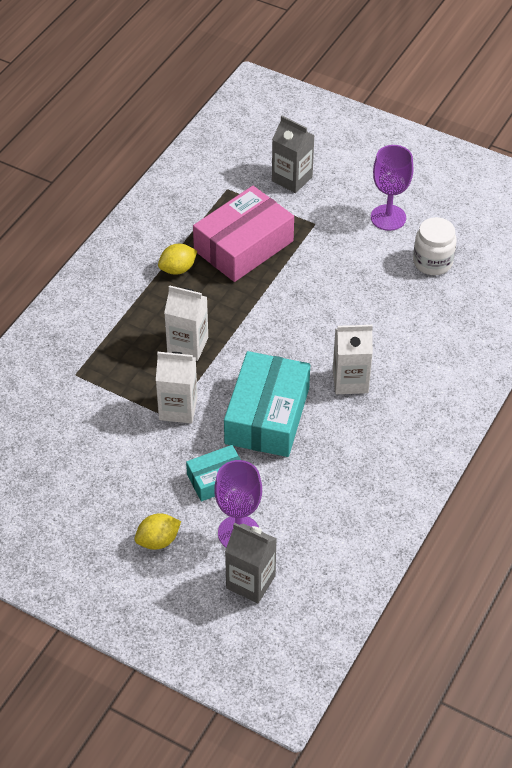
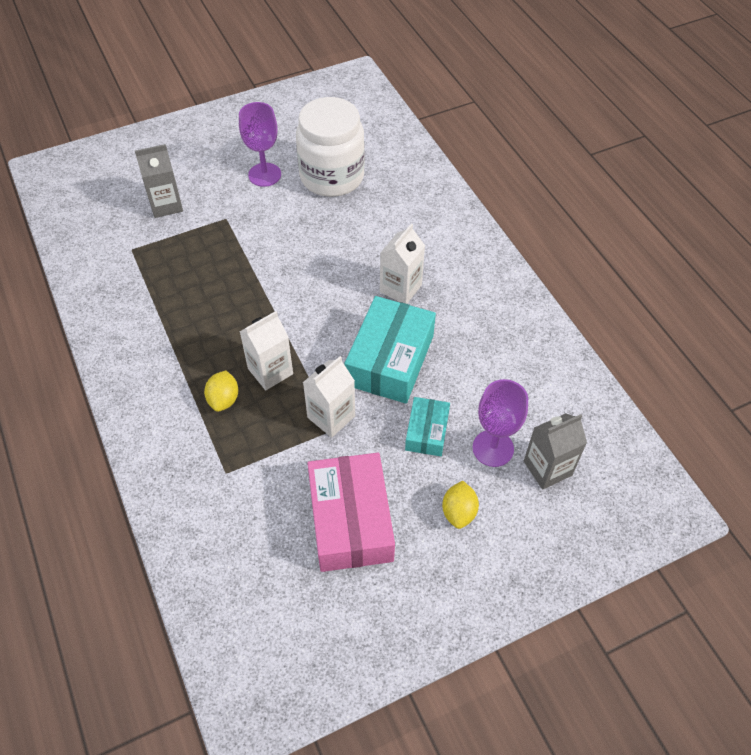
camera: 55 degrees left, 5 degrees up
(178, 269) = (182, 331): yellow lemon -> yellow lemon (223, 399)
(243, 246) = (202, 274): pink box -> pink box (350, 520)
(267, 415) = (390, 360): turquoise box -> turquoise box turned 60 degrees clockwise
(432, 262) = (332, 176): white jar -> white jar, size x1.78

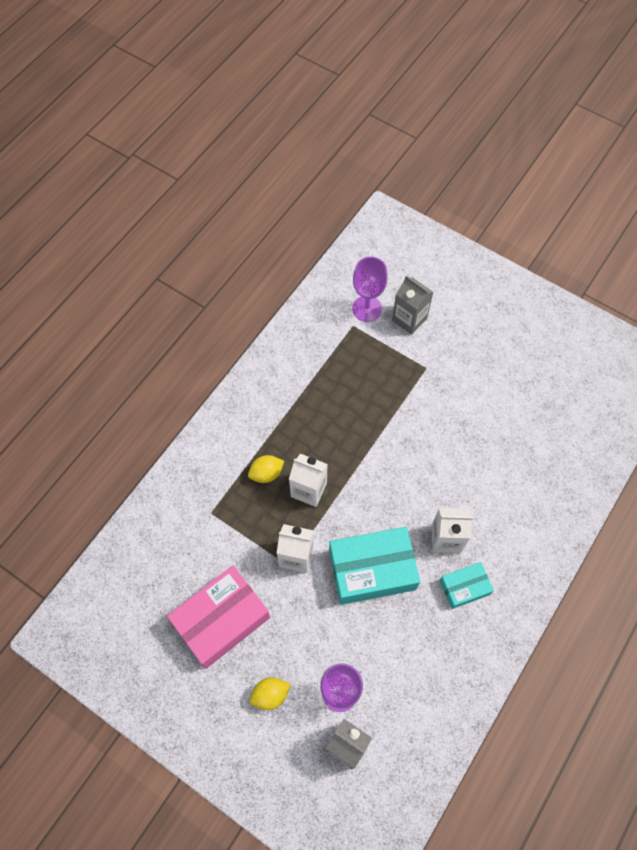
camera: 60 degrees right, 10 degrees up
(264, 175) = (490, 366): purple goblet -> purple goblet (367, 309)
(332, 176) = (525, 417): white jar -> none
(427, 432) = (324, 634): turquoise box -> turquoise box (464, 587)

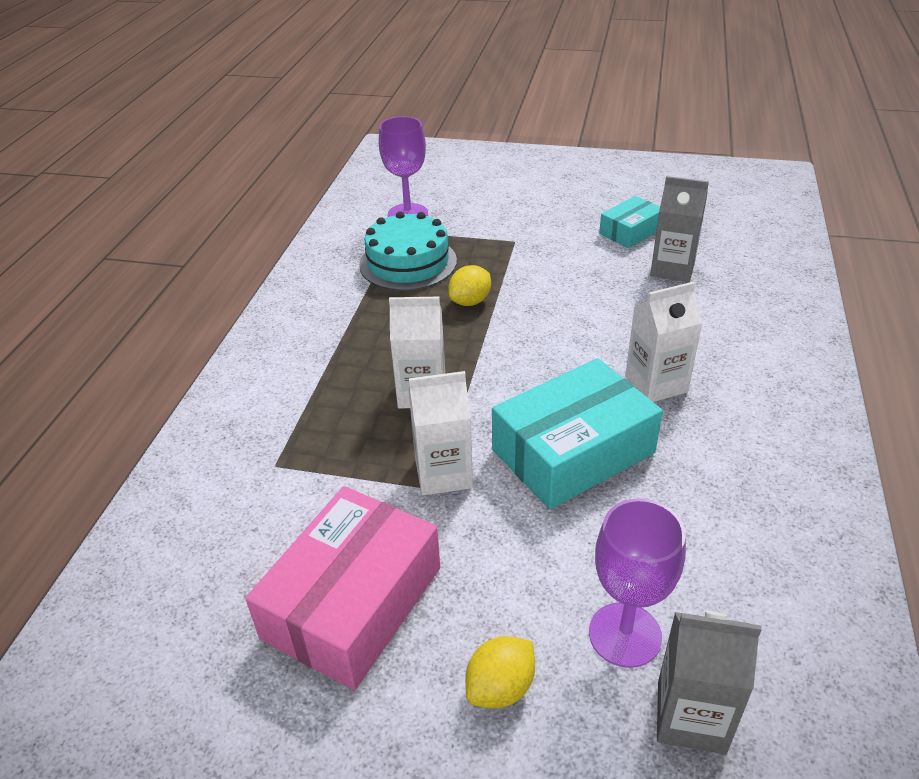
camera: 20 degrees left, 25 degrees down
(266, 473) = (347, 394): yellow lemon -> yellow lemon (470, 301)
(346, 363) = (408, 262): none -> turquoise cake
(409, 319) = (466, 209): grey carton -> grey carton (672, 269)
(464, 587) = (723, 427): turquoise box -> turquoise box (630, 231)

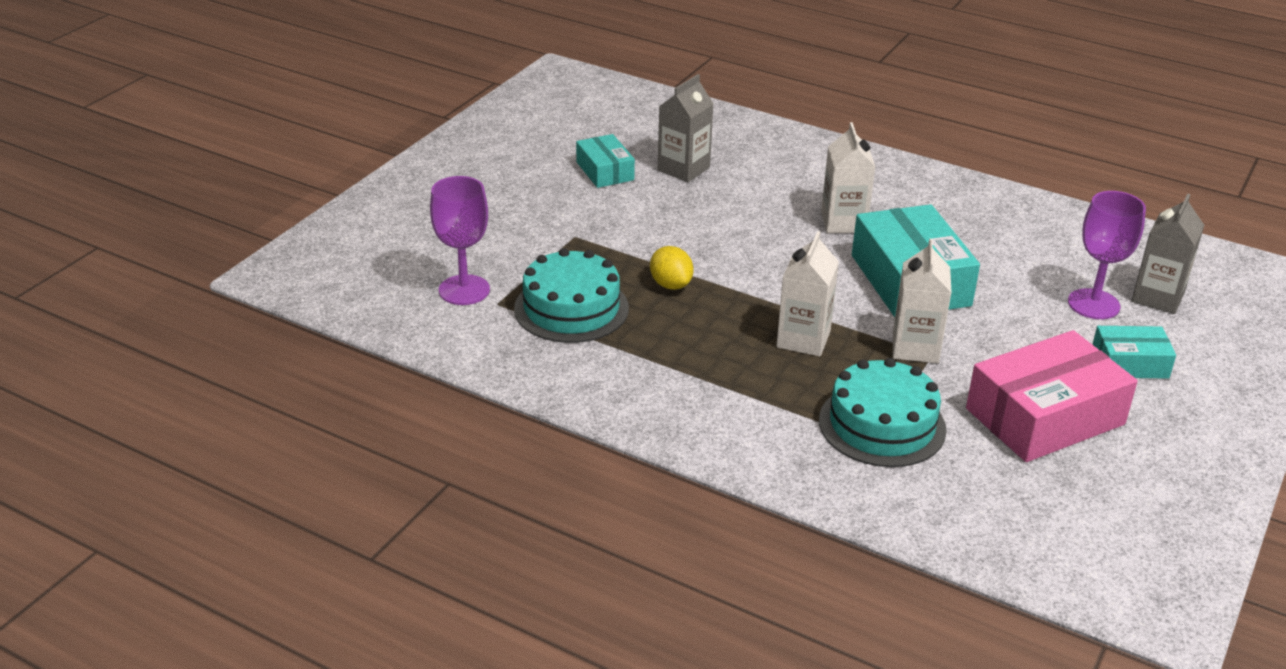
camera: 75 degrees left, 5 degrees down
(300, 468) = (882, 425): none -> turquoise cake
(352, 602) = (1045, 416): pink box -> pink box turned 75 degrees counterclockwise
(500, 687) = (1129, 363): yellow lemon -> turquoise box

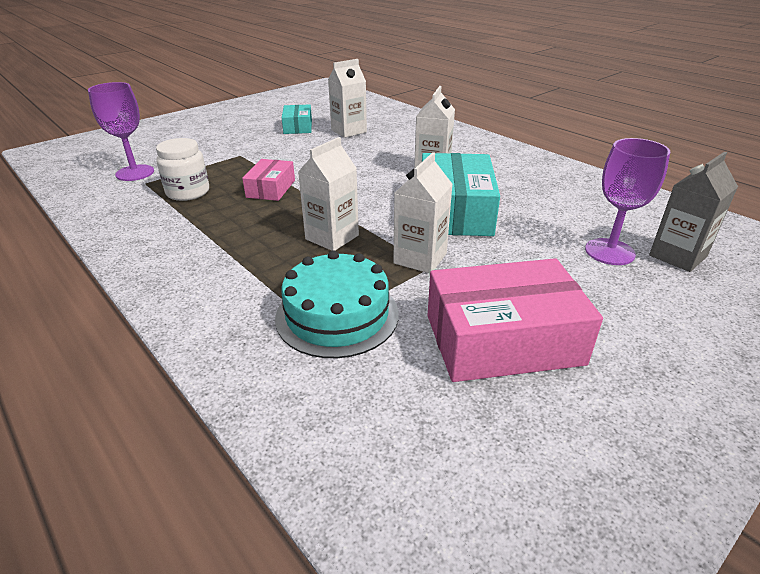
camera: 20 degrees right, 0 degrees up
(571, 308) = (188, 192): turquoise cake -> white jar
(670, 284) = (271, 189): yellow lemon -> pink box
(683, 169) = (348, 131): grey carton -> white carton
(1129, 363) = (622, 307): turquoise box -> none

